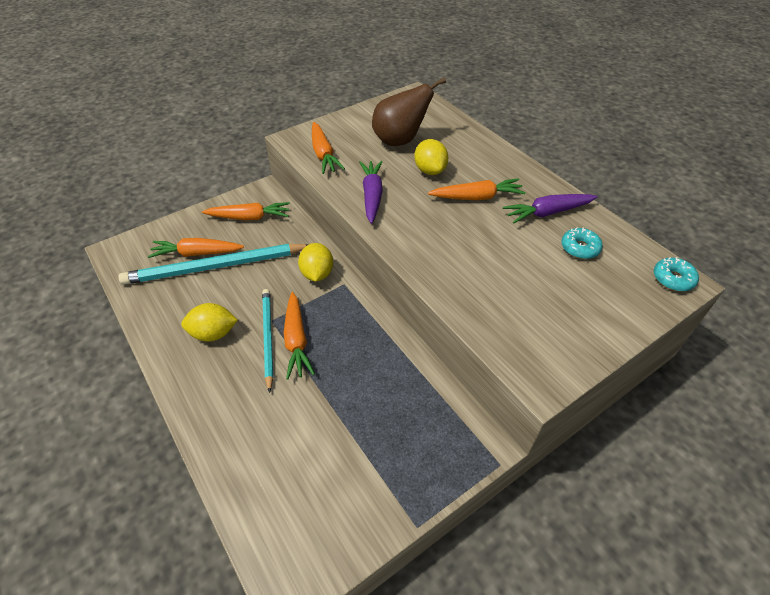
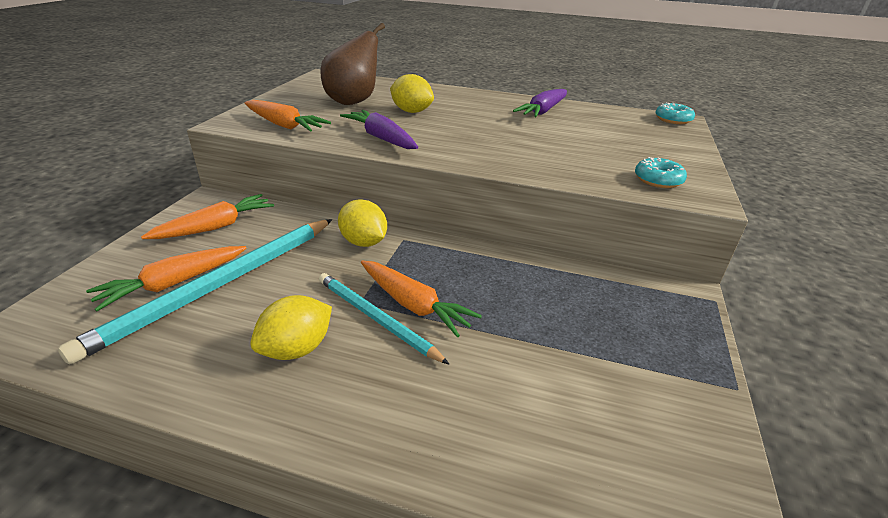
camera: 40 degrees left, 15 degrees down
(476, 197) = (477, 116): orange carrot -> none
(579, 248) = (595, 122): turquoise donut -> turquoise donut (658, 180)

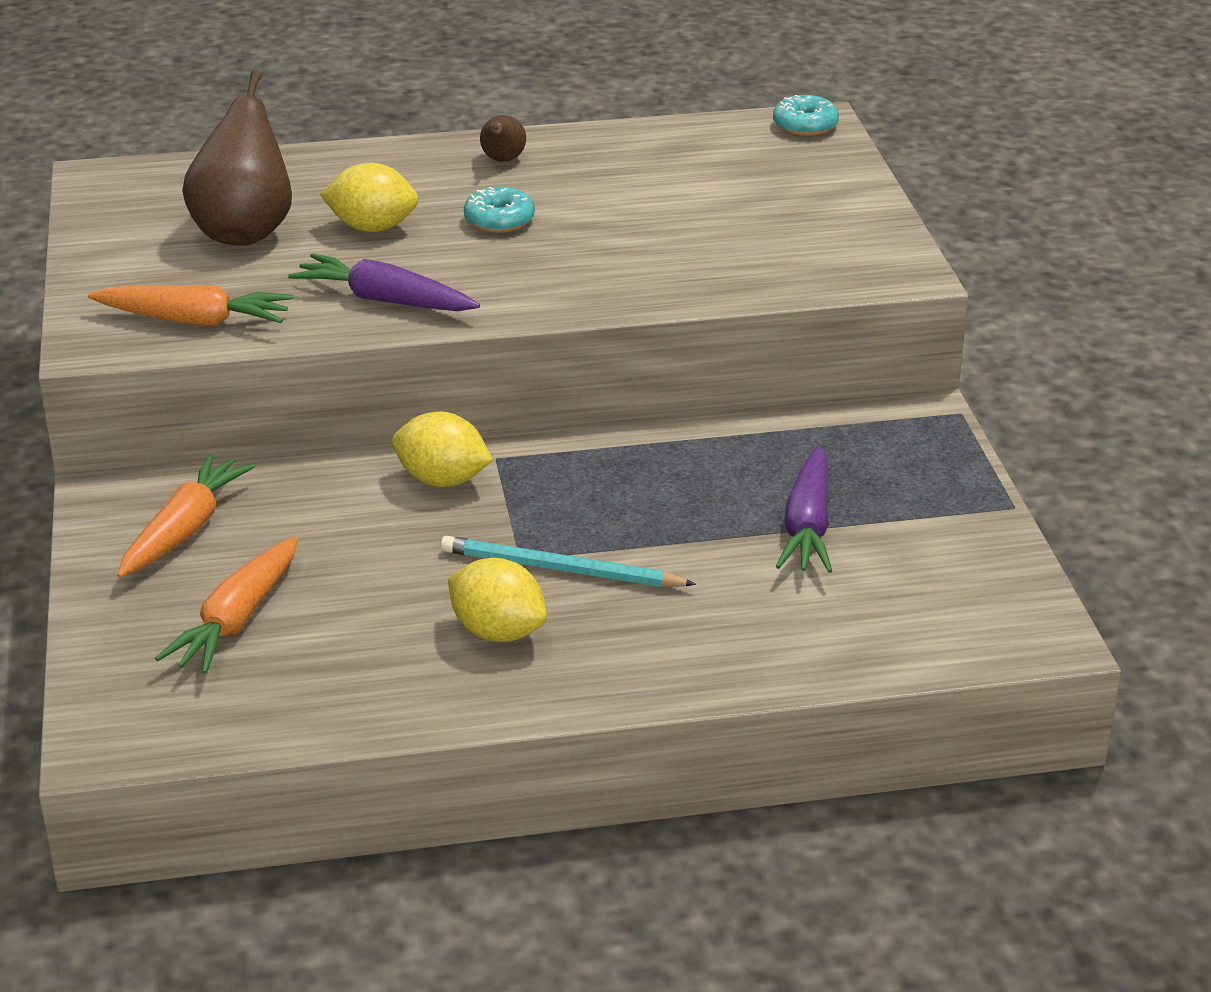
camera: 25 degrees left, 0 degrees up
(219, 285) = (305, 601): turquoise pencil -> none
(296, 349) = (498, 632): yellow lemon -> yellow lemon turned 75 degrees counterclockwise
(413, 305) = (593, 538): orange carrot -> none
(501, 102) = (502, 160): none -> brown pear
(543, 111) = (589, 163): purple carrot -> purple carrot (808, 526)
(658, 180) = (836, 261): turquoise donut -> turquoise donut (499, 220)

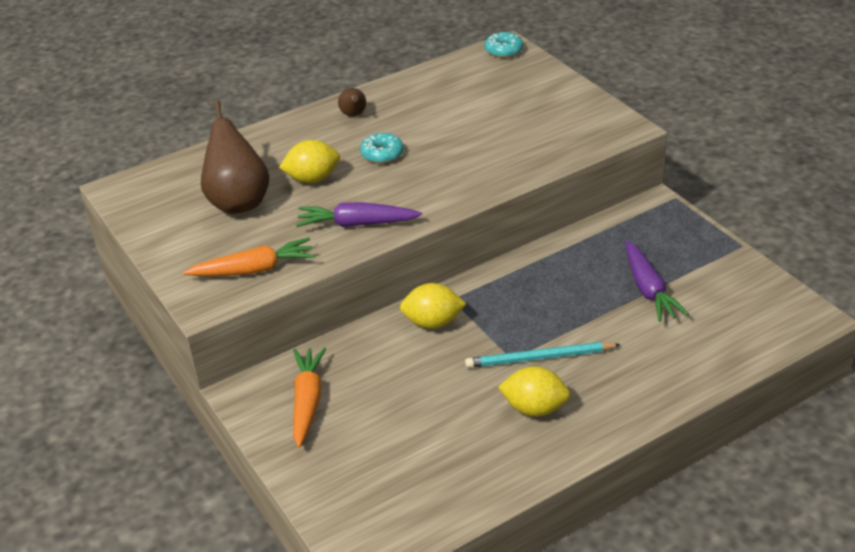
camera: 20 degrees left, 5 degrees up
(237, 620) = (382, 450): orange carrot -> none

